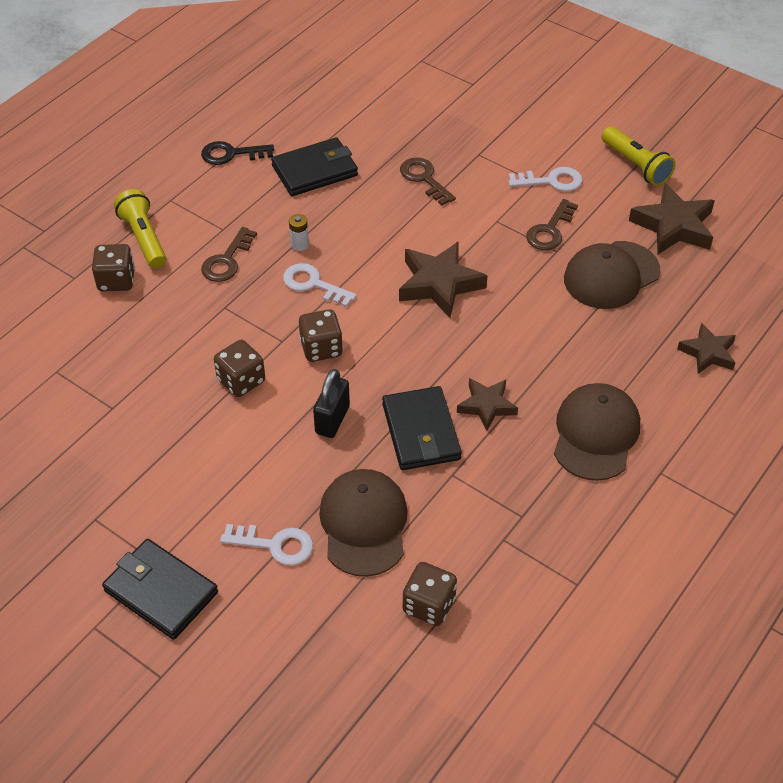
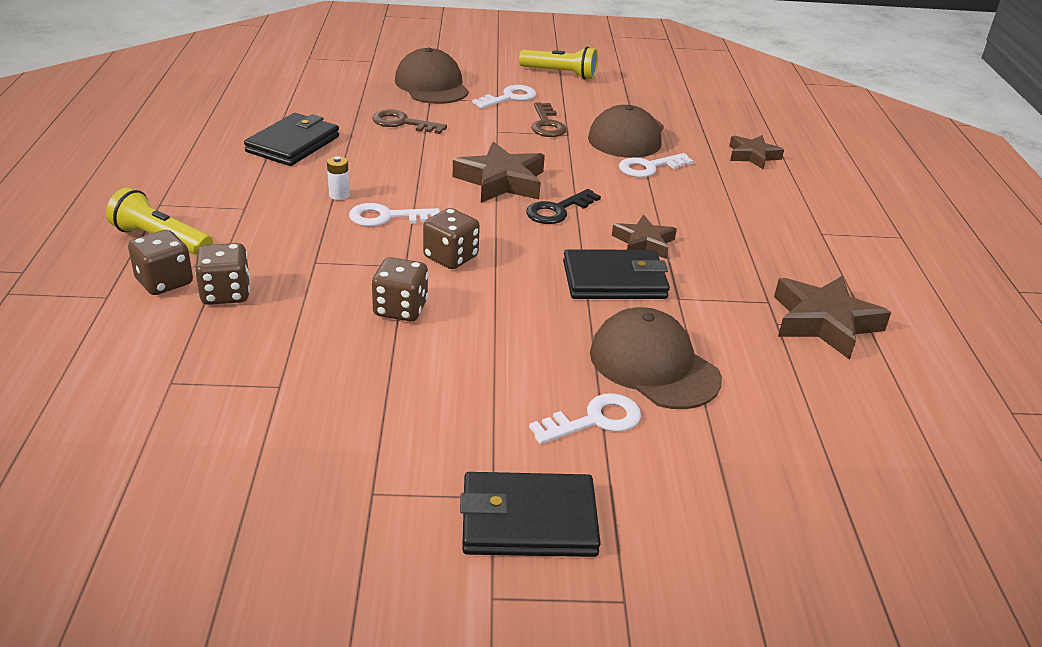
camera: 40 degrees left, 15 degrees down
(227, 260) = (276, 228): brown key -> none
(232, 154) = (192, 155): black key -> black key (558, 210)
(332, 420) = (526, 303): black padlock -> none
(421, 432) = (614, 280): black wallet -> black wallet turned 45 degrees counterclockwise
(429, 605) = (786, 397): brown dice -> brown dice (226, 294)
(588, 324) = (649, 167): none -> white key
(595, 434) = (747, 228): brown cap -> brown cap (432, 85)
(673, 226) = (632, 97): brown star -> brown star (824, 322)

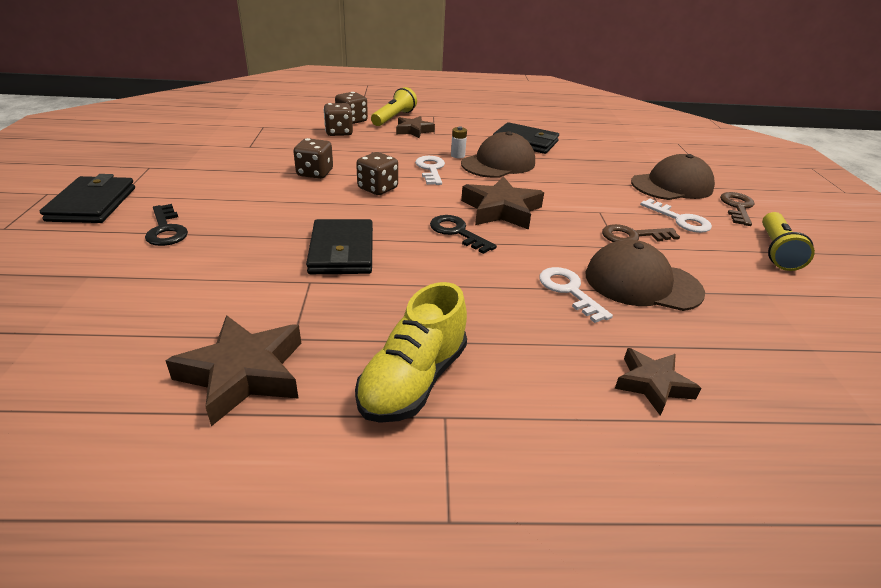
camera: 90 degrees right, 0 degrees up
(403, 123) = (585, 174): brown key -> brown key (737, 207)
(594, 420) = (166, 229): white key -> black key
(644, 243) = (405, 272): brown star -> brown star (413, 130)
(654, 365) = (216, 259): brown cap -> brown cap (498, 163)
(793, 244) = (413, 380): none -> yellow shoe

